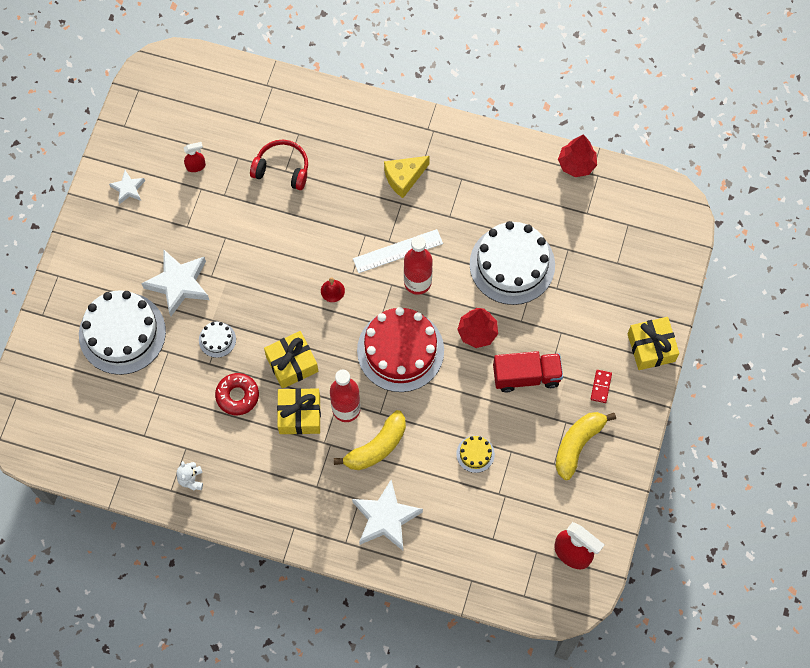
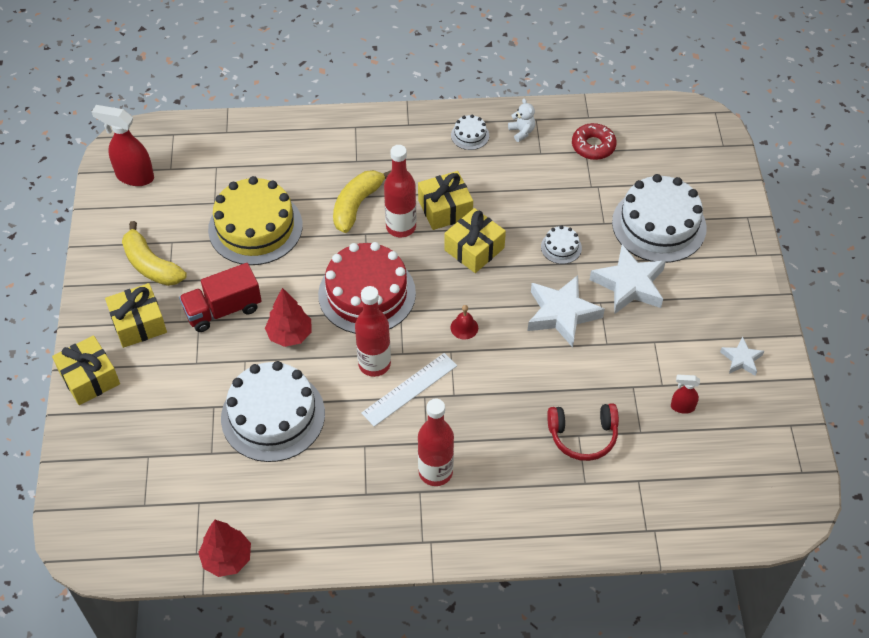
camera: 160 degrees right, 15 degrees down
(196, 166) = (682, 407): red spray bottle -> red spray bottle turned 45 degrees clockwise
(237, 396) = (514, 207): red donut -> red donut (593, 146)
(241, 492) = (470, 135): none -> white cake
(385, 518) = (325, 154): white star -> white star (562, 314)
(404, 178) = (435, 472): yellow cheese -> red bottle
(475, 454) = (255, 227): yellow cake -> yellow cake, size x2.33
(578, 444) = (151, 265): yellow banana -> yellow banana turned 120 degrees clockwise
(600, 386) = (138, 323): red domino -> yellow gift

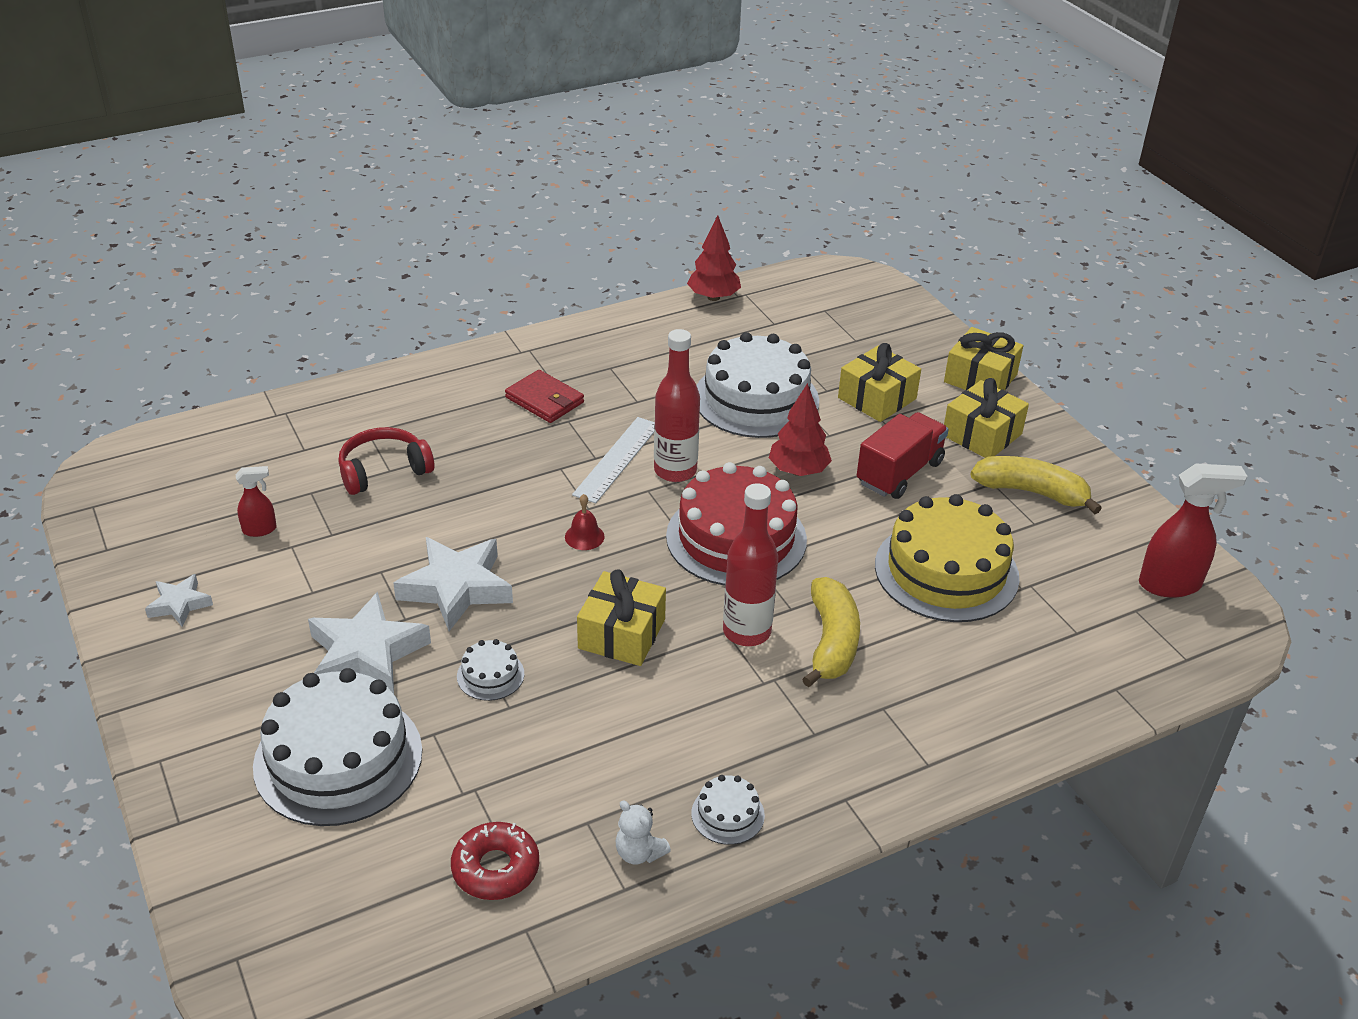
camera: 155 degrees right, 15 degrees down
(435, 472) = (545, 400): red bottle -> red wallet
(445, 209) = (697, 677): yellow gift -> yellow gift (877, 398)

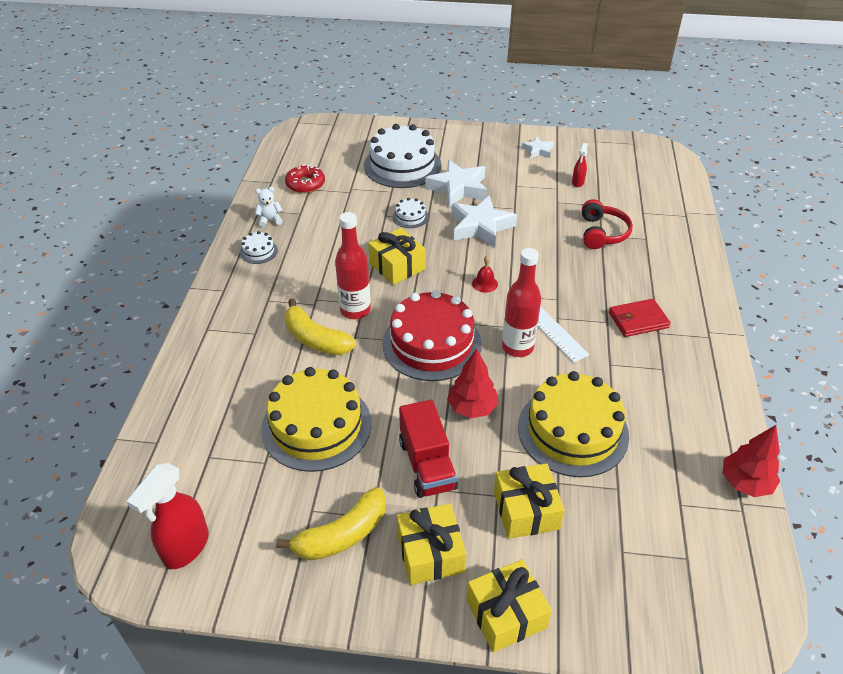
camera: 125 degrees right, 5 degrees up
(756, 399) = (573, 431): white cake -> yellow cake

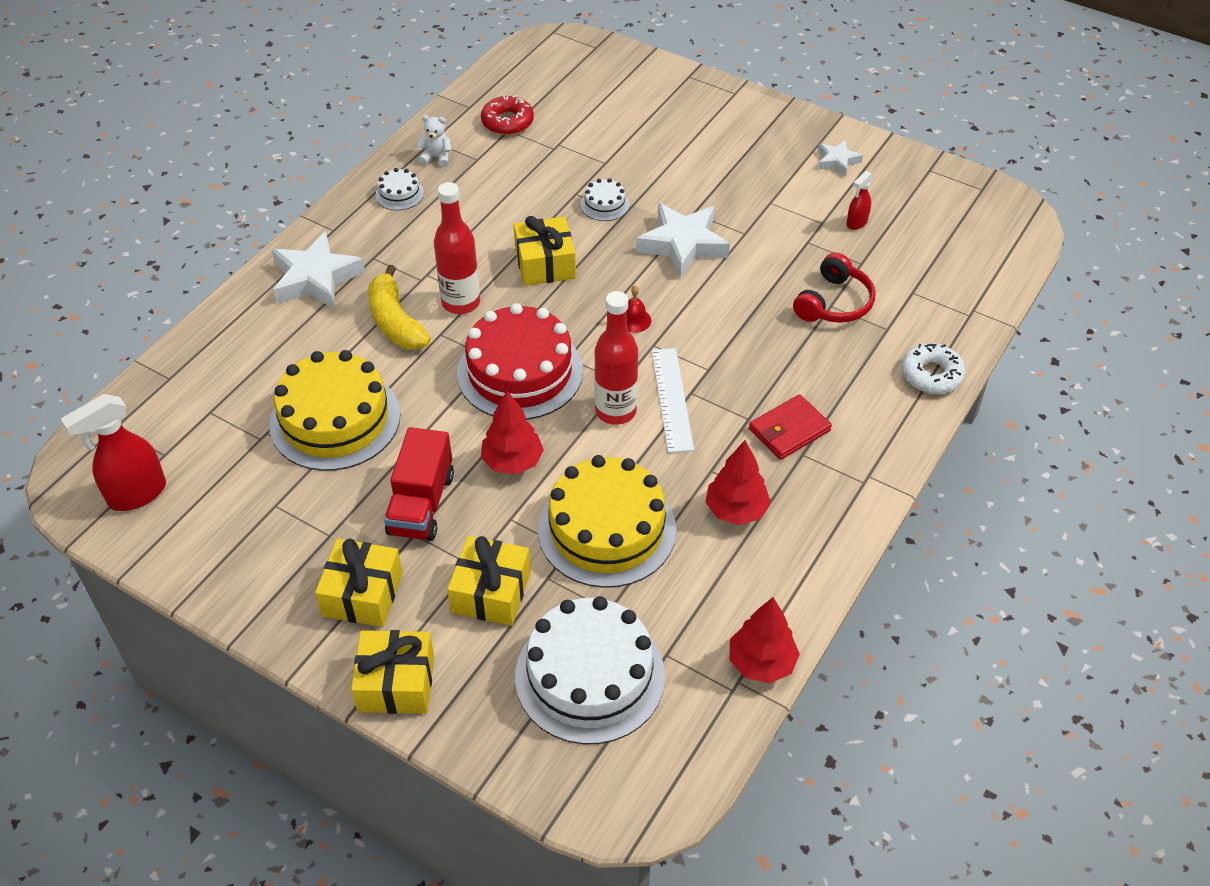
camera: 25 degrees right, 5 degrees up
(342, 535) = (288, 541): yellow banana -> none
(402, 165) = (643, 131): white cake -> white cake (590, 676)
(458, 188) = (692, 184): white star -> white star (316, 278)
(638, 320) = (789, 430): red wallet -> red wallet turned 45 degrees counterclockwise
(647, 385) = (736, 510): none -> red tree
(694, 257) = (931, 375): none -> white donut

